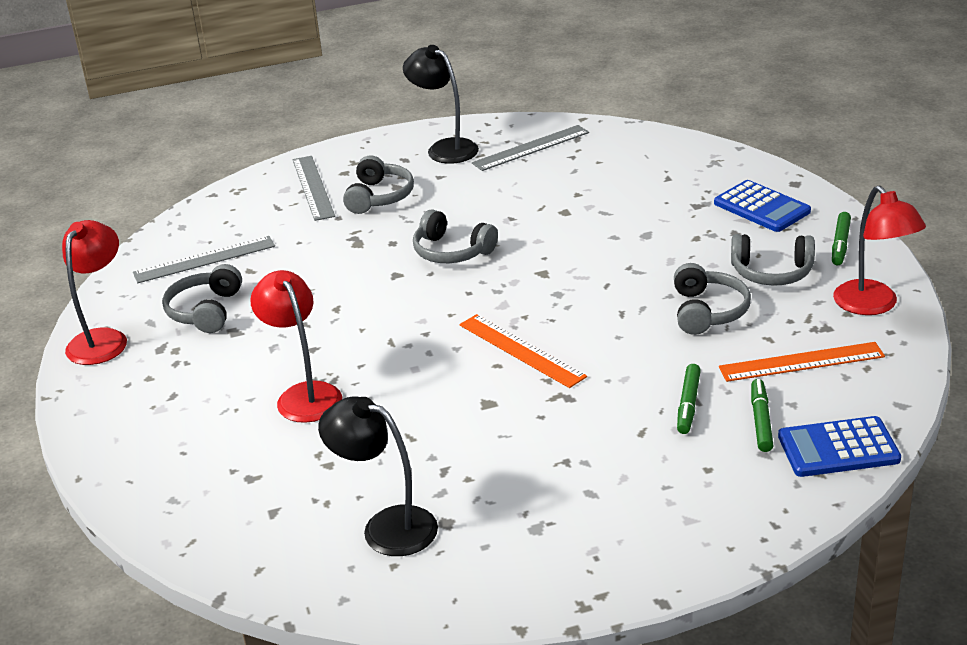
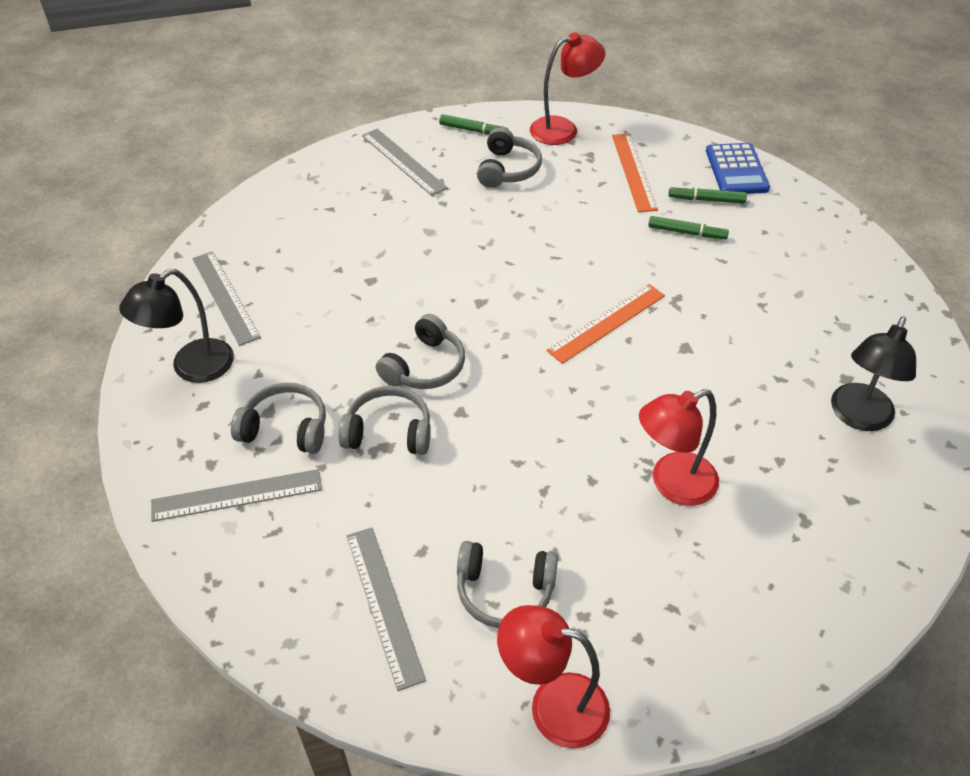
camera: 90 degrees left, 15 degrees up
(708, 311) = (560, 209): grey headphones -> grey headphones (388, 431)
(761, 207) = (403, 161): blue calculator -> grey ruler

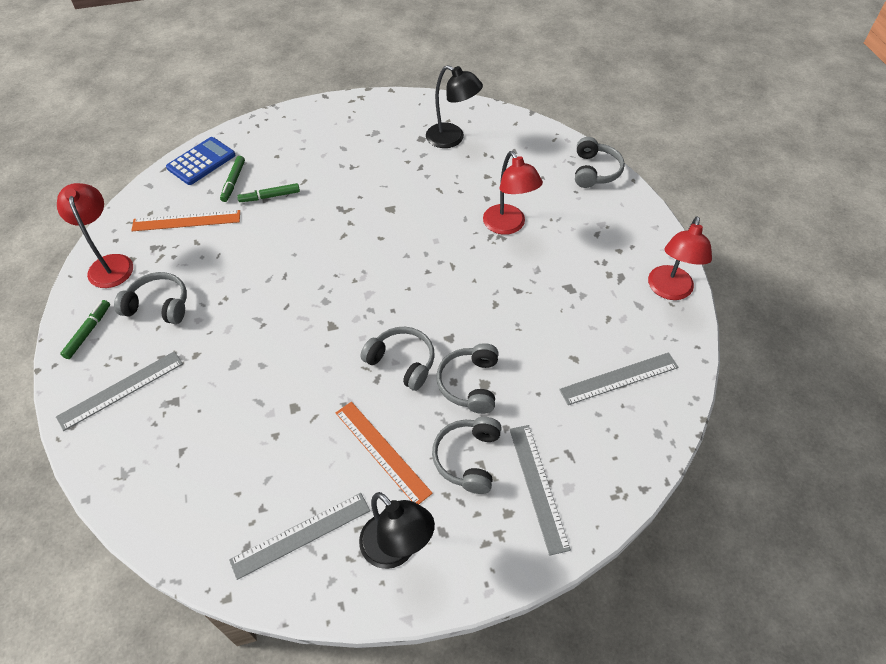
camera: 90 degrees left, 5 degrees up
(504, 591) = (598, 312): grey headphones -> grey headphones (595, 171)
(607, 323) = (362, 248): orange ruler -> orange ruler (382, 452)
(686, 233) = (270, 196): green marker -> green marker turned 120 degrees counterclockwise
(736, 170) = (201, 161): blue calculator -> blue calculator turned 45 degrees counterclockwise

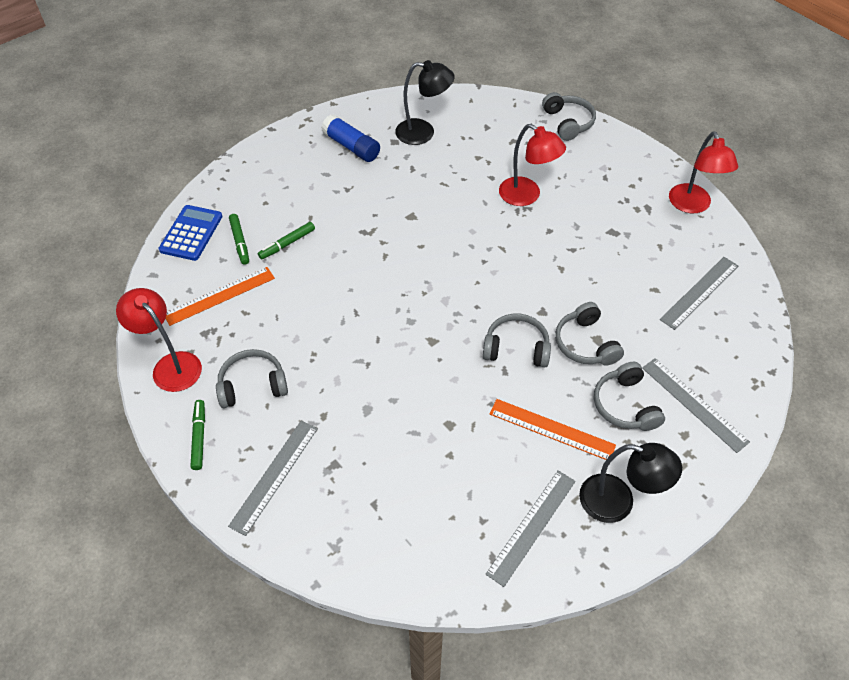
camera: 25 degrees left, 0 degrees up
(381, 131) = (351, 146): none -> blue glue stick

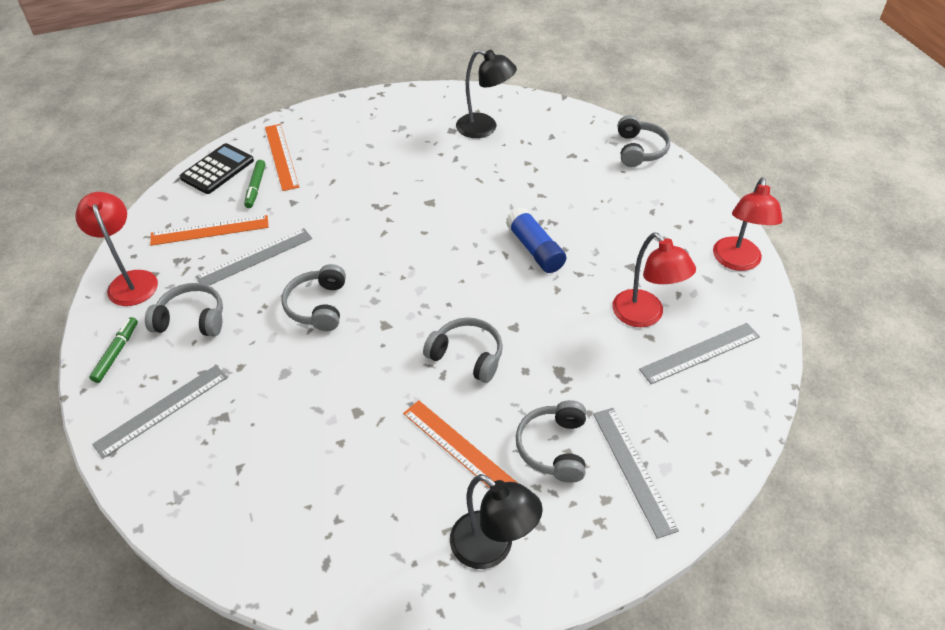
camera: 20 degrees right, 5 degrees down
(191, 233) = (217, 169): blue calculator -> black calculator
(247, 205) = (281, 156): none -> orange ruler
(287, 244) = (298, 199): green marker -> none
(351, 146) = (407, 126): blue glue stick -> blue glue stick (535, 249)
(527, 196) = (558, 210): red lamp -> red lamp (644, 316)
(531, 526) = (385, 543): grey ruler -> grey ruler (255, 257)
(585, 344) = (543, 371): grey headphones -> grey headphones (318, 306)

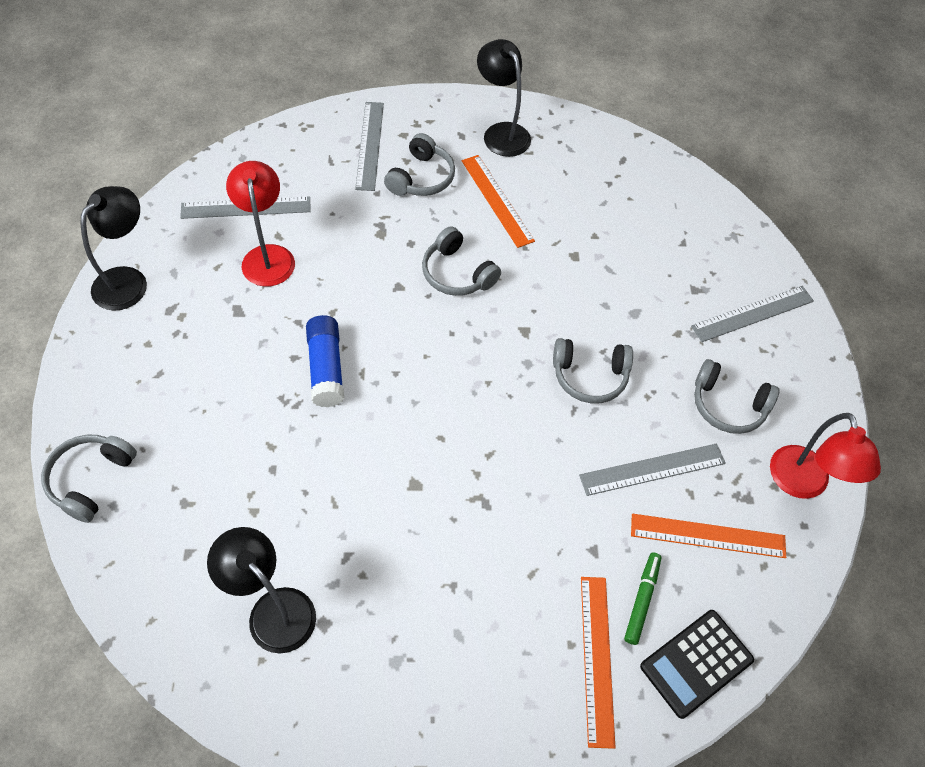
camera: 165 degrees left, 10 degrees up
(116, 353) = (805, 389): green marker -> none
(318, 306) = (589, 376): grey headphones -> grey headphones turned 75 degrees clockwise
(737, 262) = (128, 280): red lamp -> black lamp

